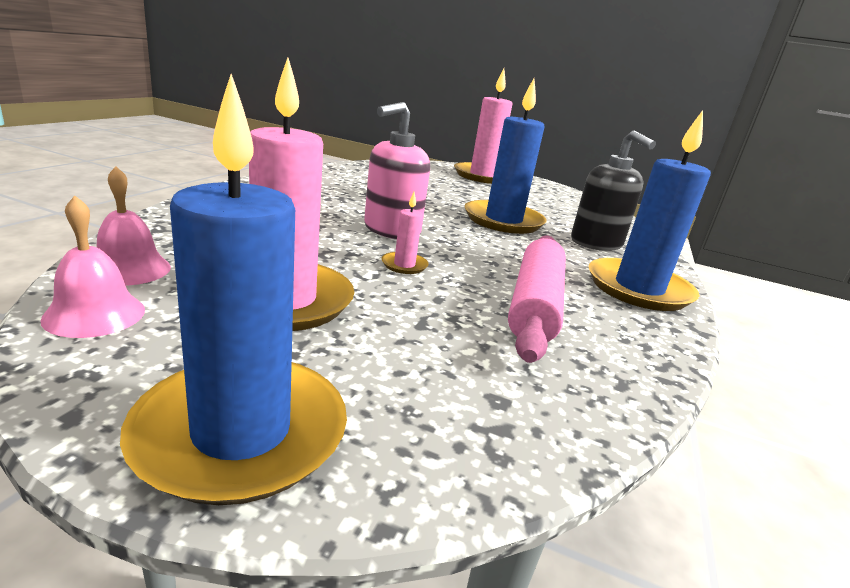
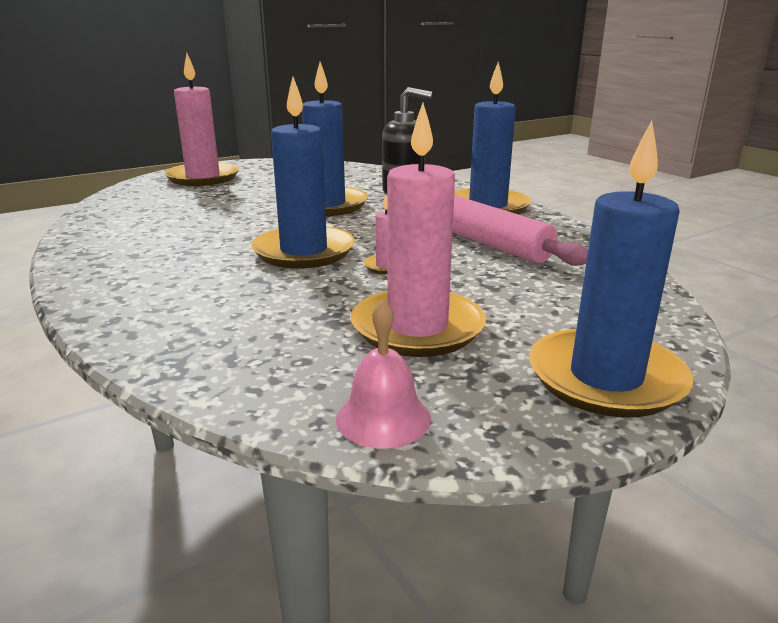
camera: 50 degrees left, 0 degrees up
(129, 269) = (285, 390): pink bell -> none
(391, 230) = (304, 252): pink soap dispenser -> blue candle

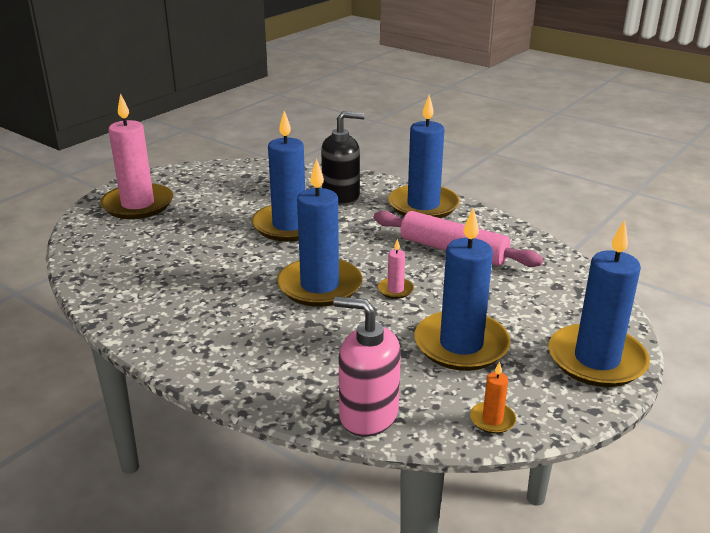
camera: 20 degrees left, 5 degrees up
(221, 376) = (368, 415): none -> pink soap dispenser
(383, 418) = (492, 420): pink bell -> orange candle
(417, 328) = (461, 345): pink candle -> blue candle

